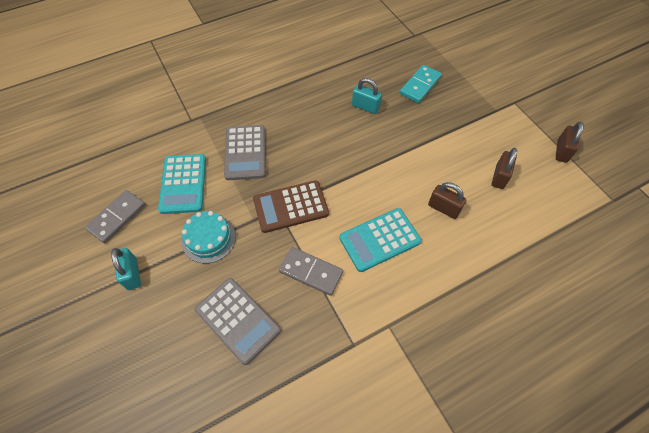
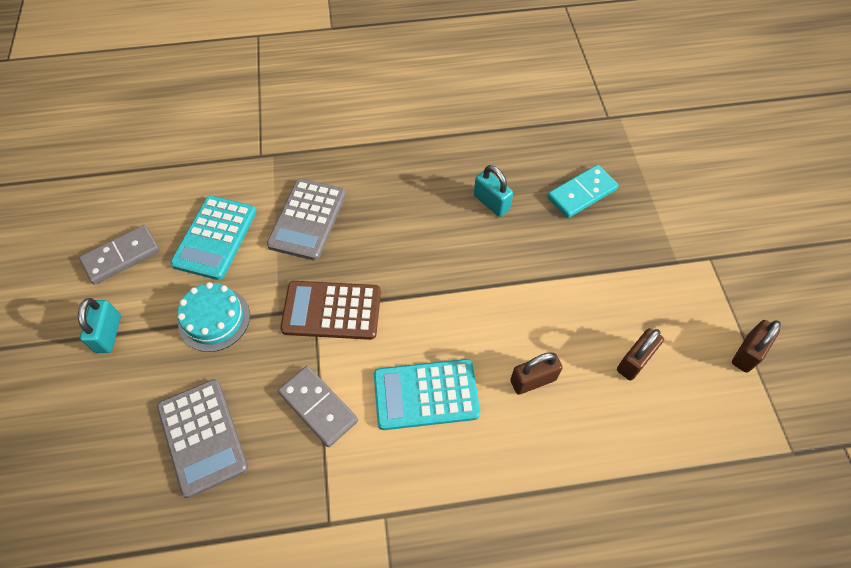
camera: 20 degrees right, 0 degrees up
(443, 208) = (533, 380): brown padlock -> brown padlock turned 75 degrees counterclockwise

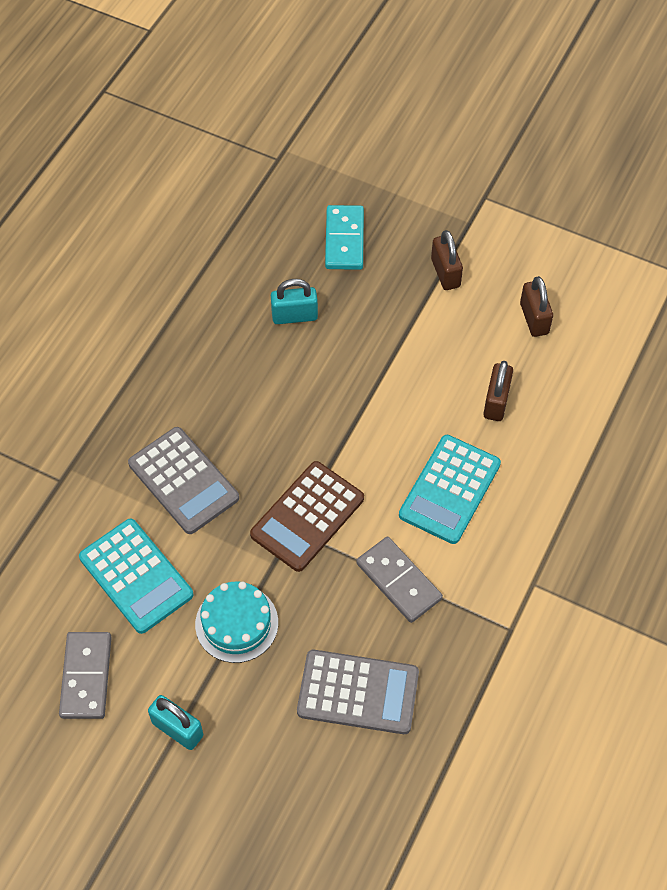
camera: 55 degrees left, 0 degrees up
(318, 407) = (398, 581): grey domino -> grey domino turned 60 degrees clockwise
(747, 353) = (585, 238): brown padlock -> brown padlock (445, 273)

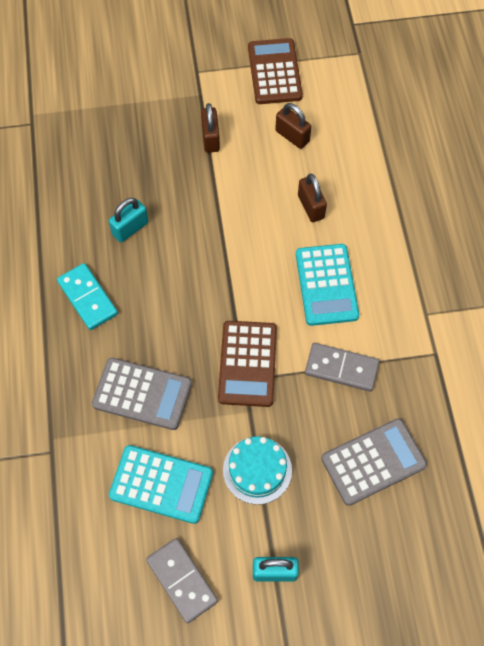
camera: 35 degrees left, 5 degrees up
(344, 240) = (124, 154): turquoise domino -> turquoise domino (87, 298)
(445, 273) = (210, 138): brown padlock -> brown padlock turned 45 degrees clockwise
(568, 242) = (274, 72): none -> brown calculator

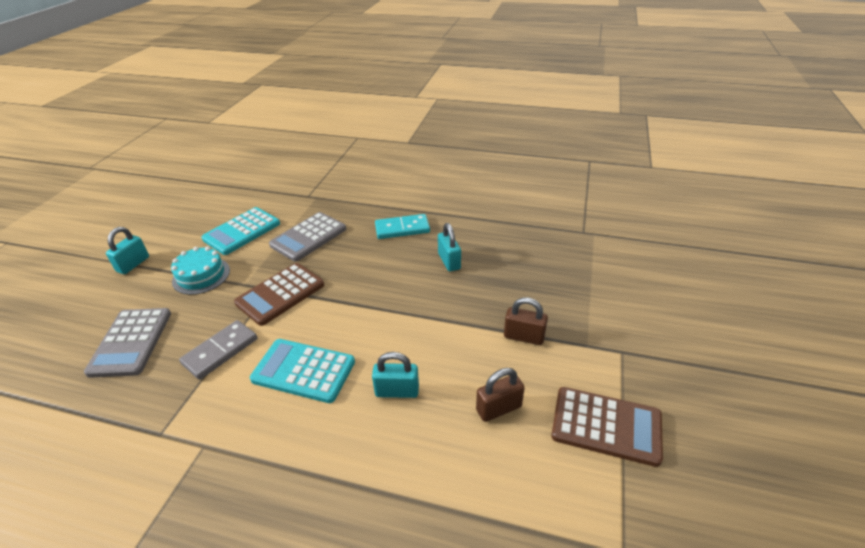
camera: 115 degrees right, 25 degrees down
(182, 580) = (179, 226): grey domino -> none
(247, 364) = (280, 294): brown calculator -> brown calculator turned 75 degrees counterclockwise
(311, 207) = (397, 391): brown padlock -> turquoise padlock

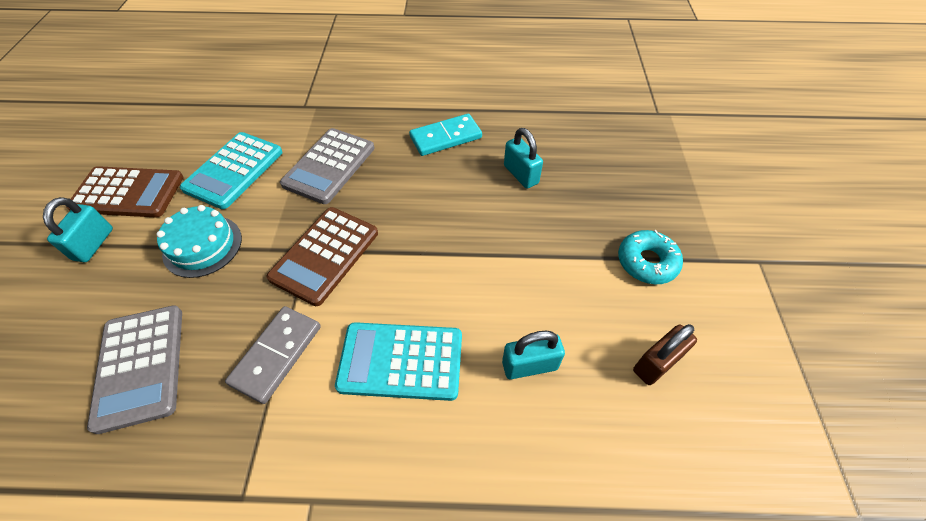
camera: 15 degrees left, 15 degrees up
(524, 337) = (647, 262): brown padlock -> turquoise donut
(606, 426) = (780, 360): brown calculator -> brown calculator (128, 193)

